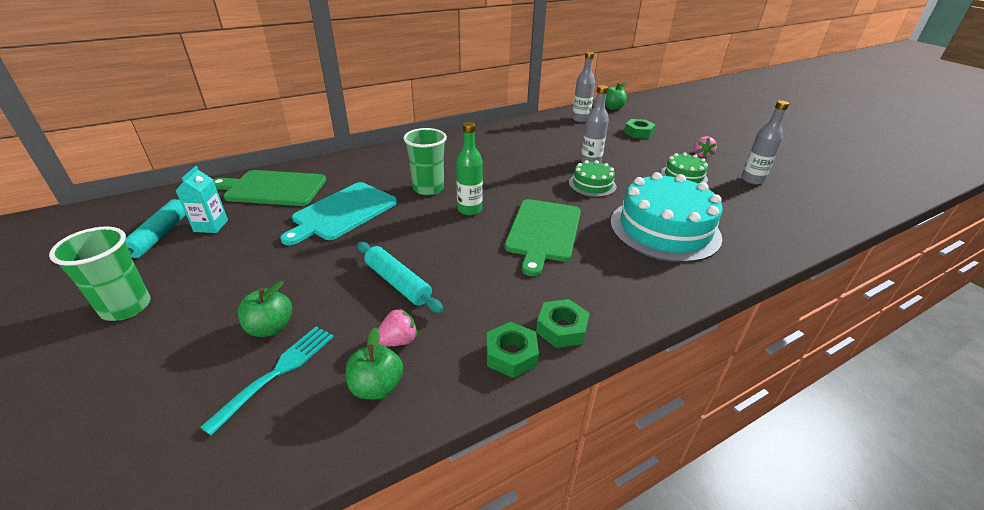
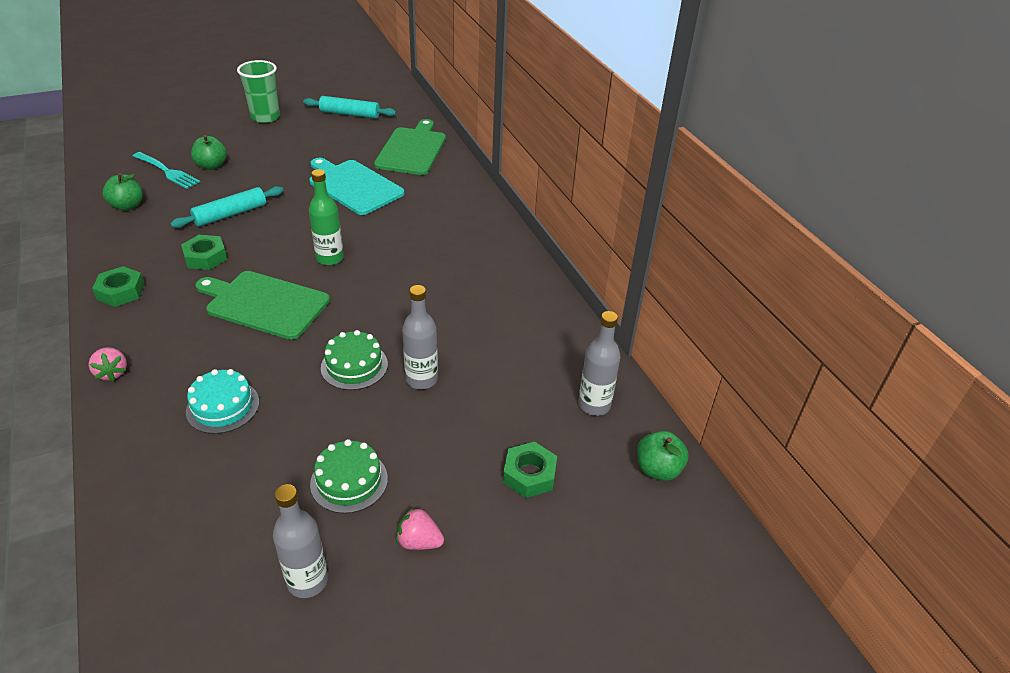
camera: 95 degrees right, 5 degrees up
(211, 226) = (355, 130): turquoise carton -> none
(398, 341) = (163, 214): pink strawberry -> pink strawberry (112, 373)
(428, 188) = (385, 234): green cup -> none
(511, 354) = (113, 262): green nut -> green nut (205, 257)
(664, 229) = (223, 406): turquoise cake -> turquoise cake, size x0.50

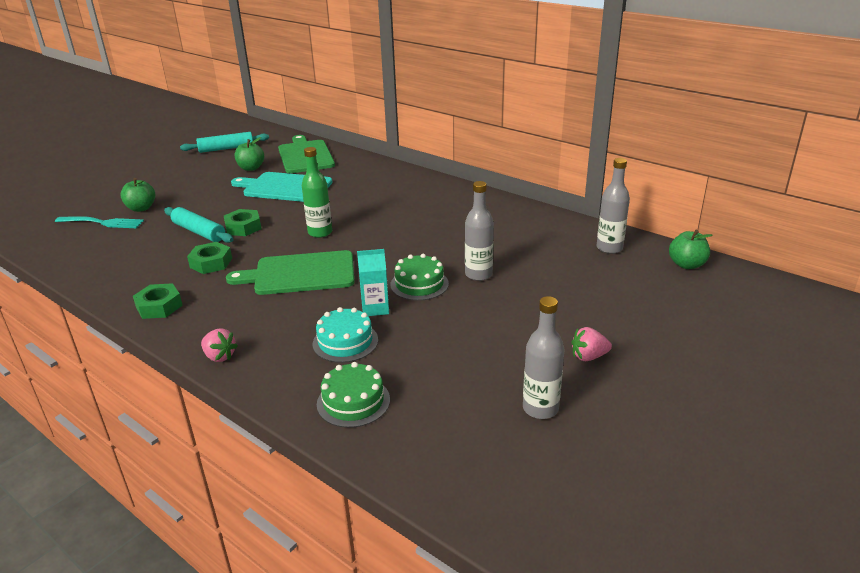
camera: 25 degrees left, 10 degrees down
(127, 206) = (92, 253): green apple -> green apple (251, 168)
(230, 214) = (199, 232): turquoise rolling pin -> turquoise rolling pin turned 75 degrees counterclockwise
(265, 117) = (152, 168): green cup -> none
(286, 377) = (375, 308): none -> turquoise carton
(349, 481) = (498, 345): green cake -> green cake (353, 401)
(529, 474) = (614, 296): green nut -> green nut (243, 227)

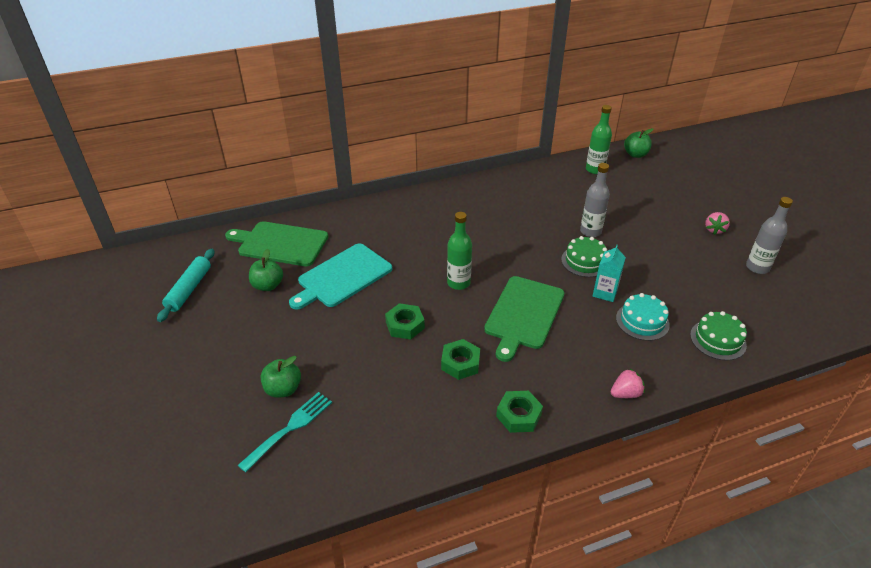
camera: 60 degrees left, 10 degrees up
(199, 232) = (386, 357): turquoise rolling pin -> none
(609, 248) = (595, 169): grey bottle -> green bottle

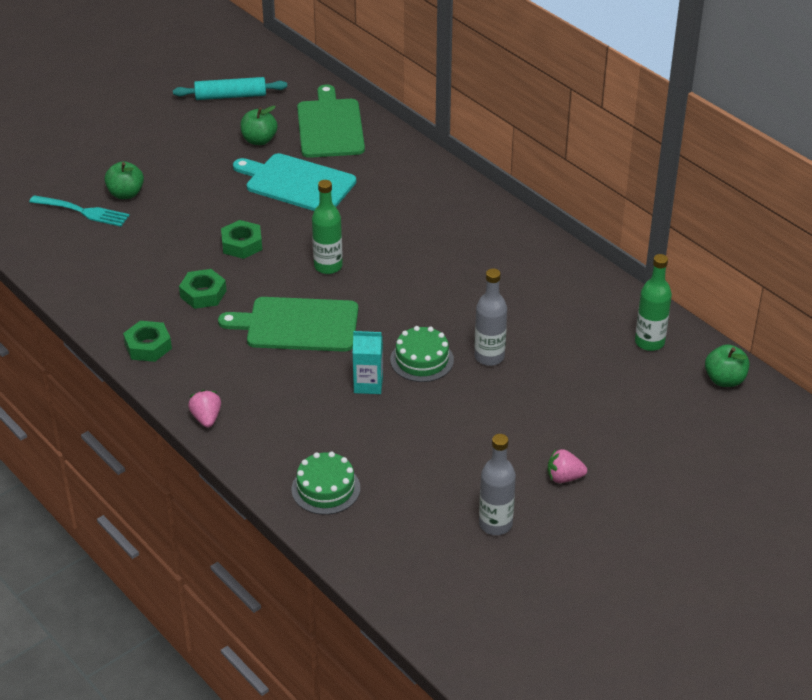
camera: 70 degrees right, 0 degrees up
(625, 393) = (206, 418): pink strawberry -> pink strawberry turned 150 degrees counterclockwise
(642, 321) = (330, 421): turquoise cake -> none

